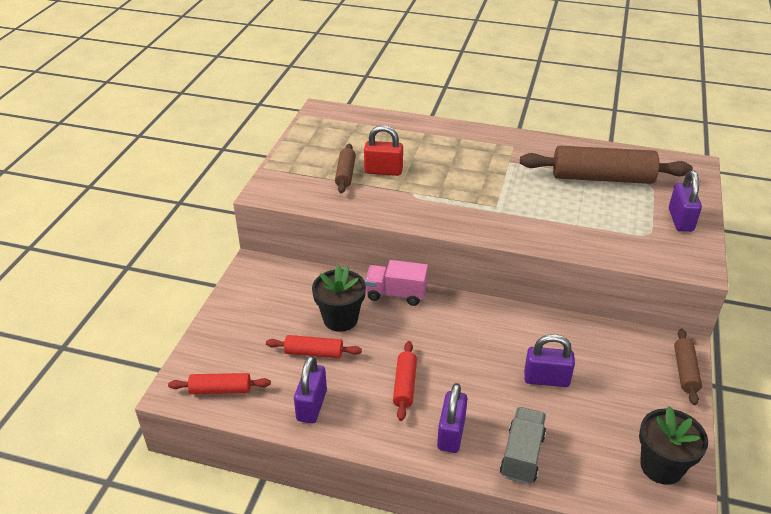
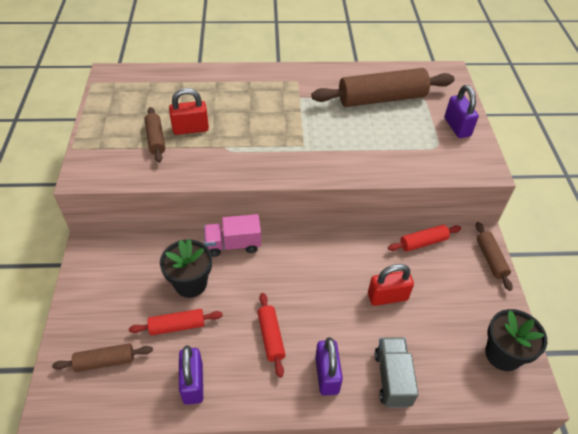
camera: 20 degrees left, 10 degrees up
(221, 389) = (99, 392): red rolling pin -> red rolling pin (423, 242)
(235, 366) = (105, 361): none -> brown rolling pin
(546, 379) = (387, 296): purple padlock -> red padlock

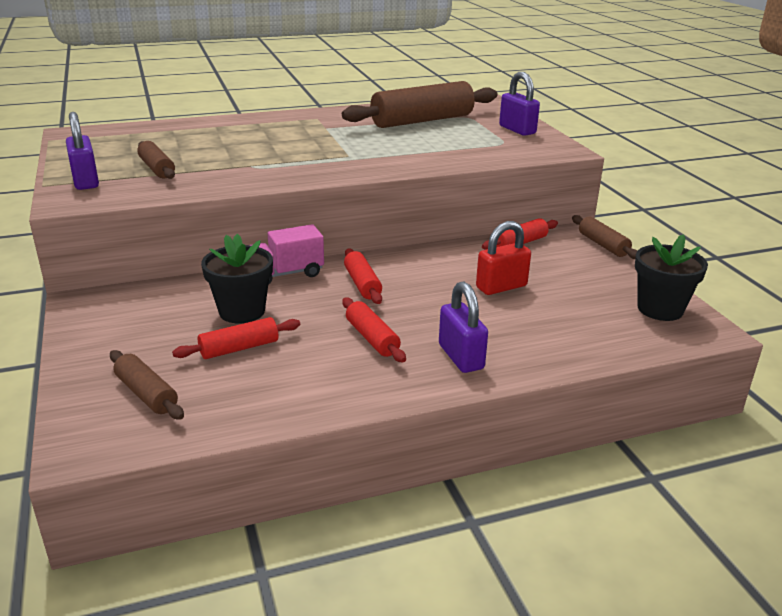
camera: 15 degrees left, 20 degrees down
(105, 361) = (146, 394): brown rolling pin -> brown rolling pin turned 75 degrees clockwise
(190, 129) = (200, 158): red padlock -> none
(193, 383) = (284, 392): purple padlock -> purple padlock (86, 181)
(284, 269) = (362, 284): none -> red rolling pin
(392, 378) = (543, 346): grey truck -> none

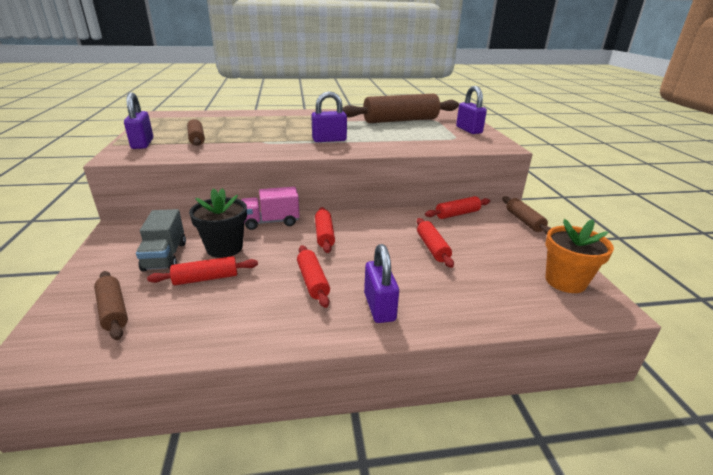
camera: 10 degrees right, 0 degrees up
(170, 328) = (165, 256): none -> grey truck
(340, 157) = (329, 140): none -> purple padlock
(501, 287) = (432, 248): red padlock -> red rolling pin
(660, 309) = (565, 281): black flower pot -> orange flower pot

